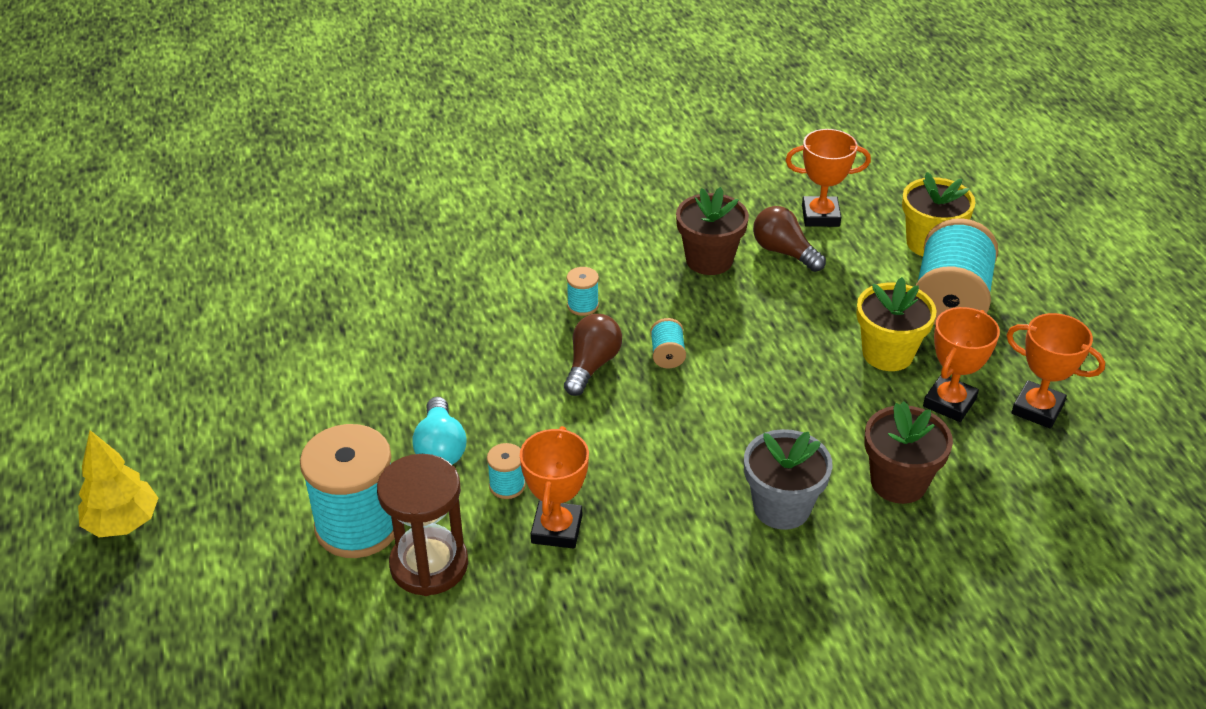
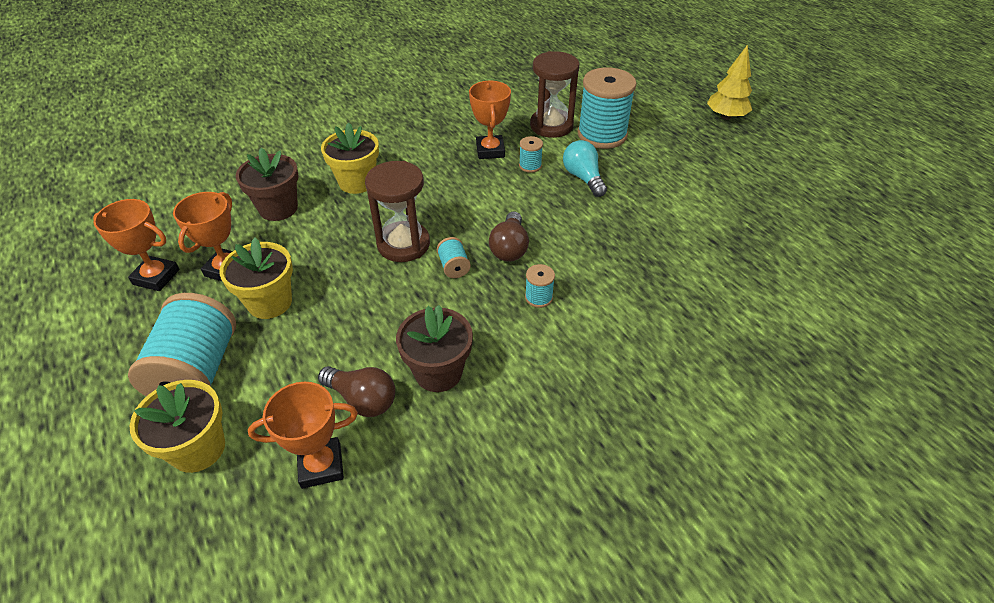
camera: 165 degrees right, 5 degrees up
(724, 394) = (403, 244): none -> brown hourglass
(781, 507) = (357, 182): grey flower pot -> yellow flower pot

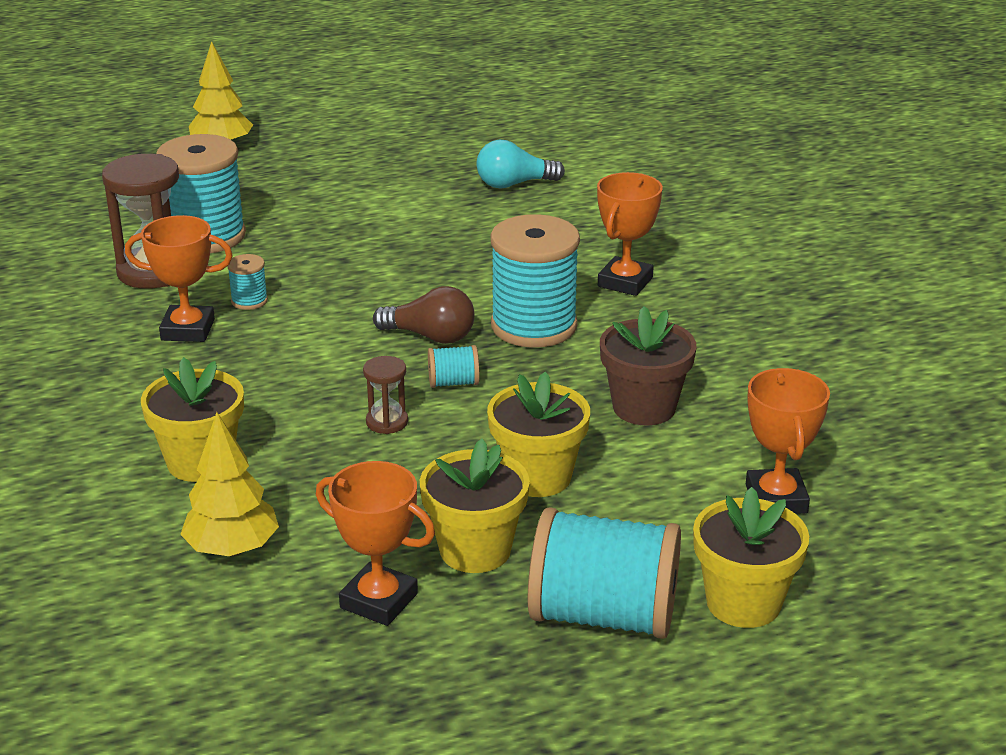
camera: 80 degrees left, 15 degrees down
(156, 277) = (368, 686): orange trophy -> orange trophy (625, 282)
(278, 208) = (232, 549): brown flower pot -> yellow tree
(347, 322) = (537, 477): none -> yellow flower pot
(362, 399) = (679, 466): brown light bulb -> none
(403, 244) = (387, 422): brown hourglass -> brown hourglass, size x0.50
(538, 297) = (534, 326): turquoise spool -> turquoise spool, size x2.30
(583, 178) = (303, 264): turquoise light bulb -> turquoise light bulb (514, 184)

